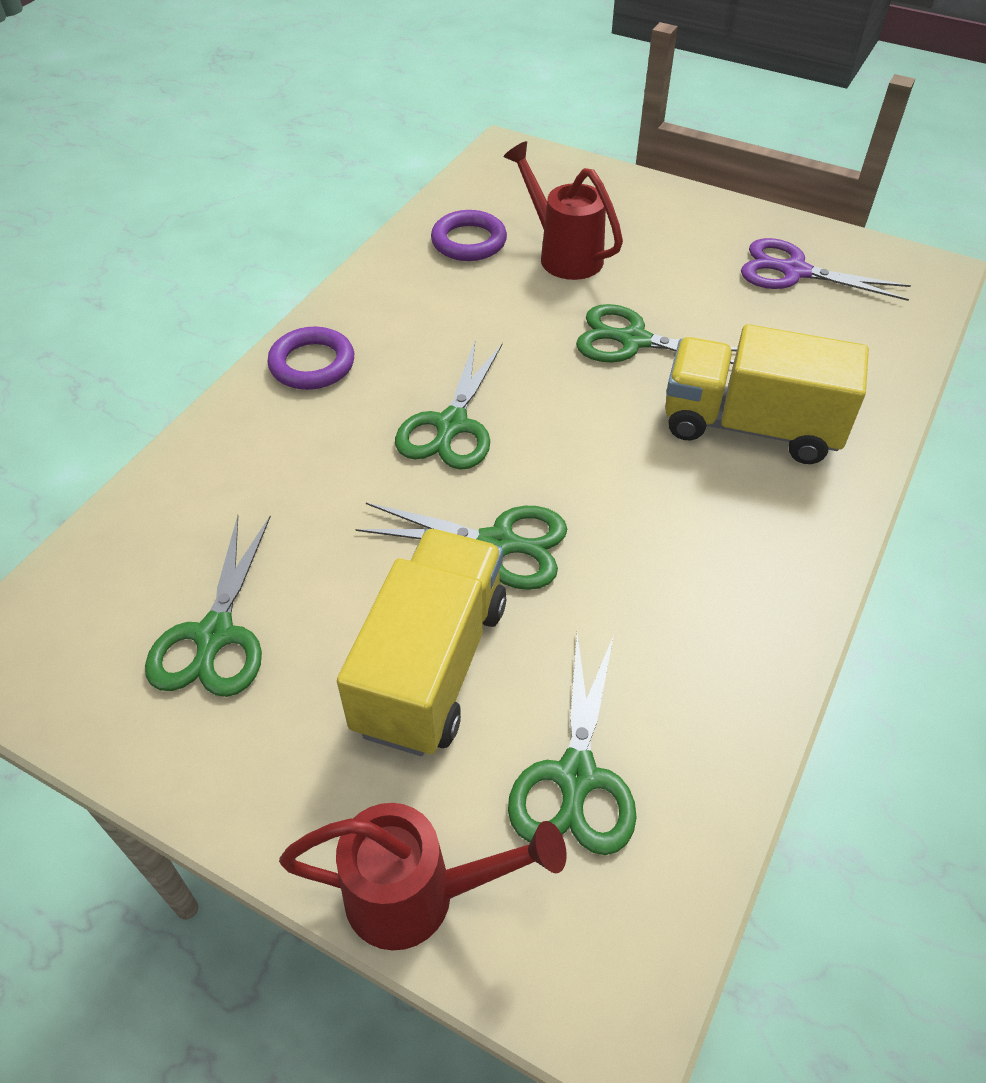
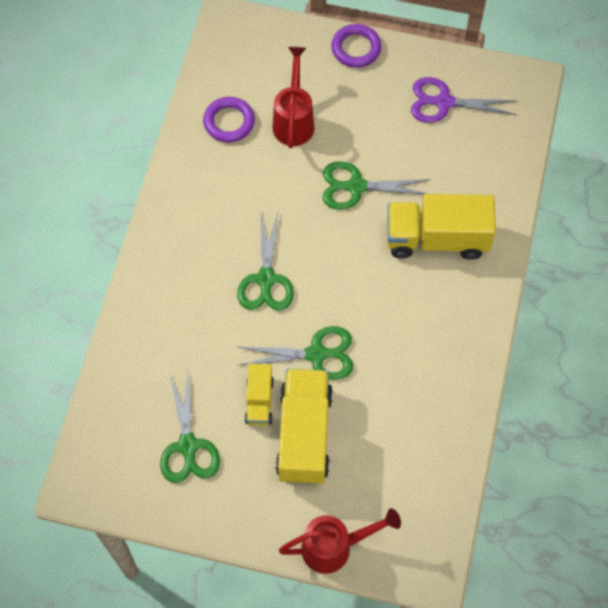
camera: 15 degrees left, 15 degrees up
(312, 364) = (166, 252): purple ring -> purple ring (356, 48)
(371, 593) = (259, 401): none -> yellow truck
(563, 254) = (294, 120): red watering can -> red watering can turned 60 degrees clockwise
(576, 777) = (390, 474): green scissors -> none

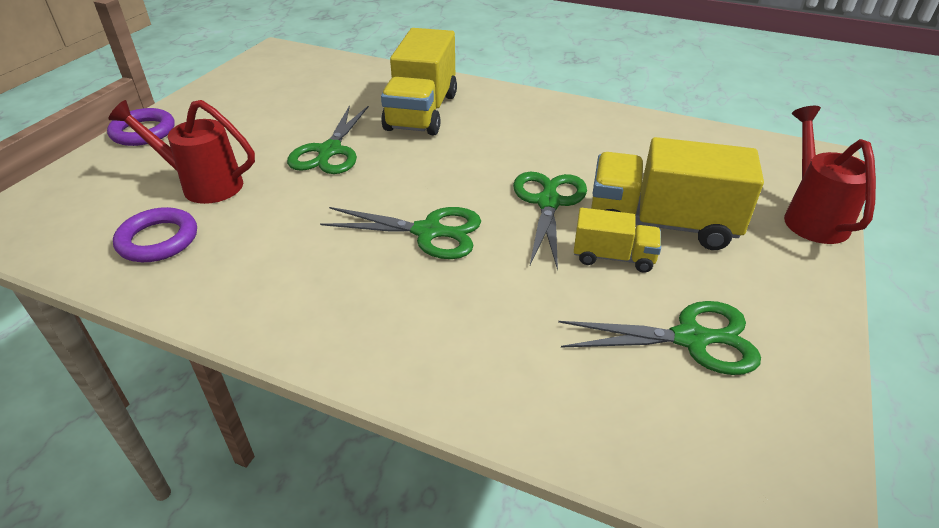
camera: 80 degrees left, 25 degrees down
(443, 102) = (261, 91): purple scissors -> none

